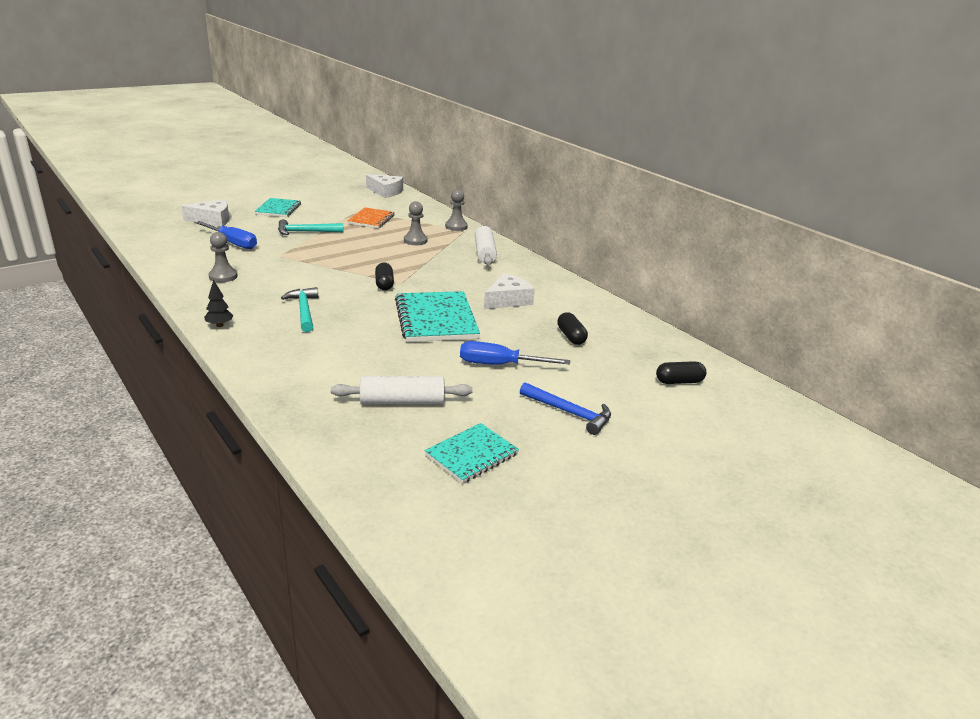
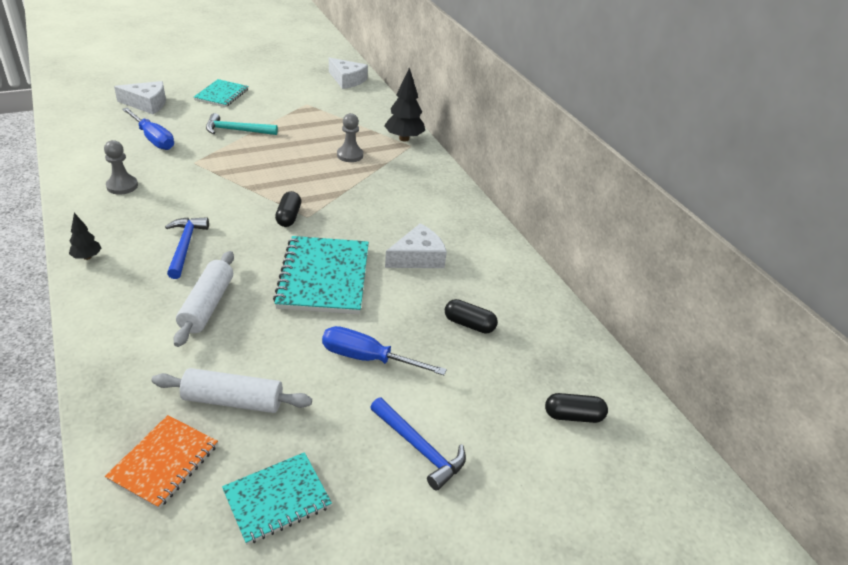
camera: 10 degrees right, 10 degrees up
(304, 310) = (185, 246): turquoise hammer -> blue hammer
(371, 219) = (314, 119): orange notebook -> orange notebook (164, 462)
(456, 226) = (404, 139): grey pawn -> black tree
(484, 253) = (420, 181): white rolling pin -> white rolling pin (207, 305)
(571, 336) = (469, 324): black capsule -> black capsule turned 60 degrees counterclockwise

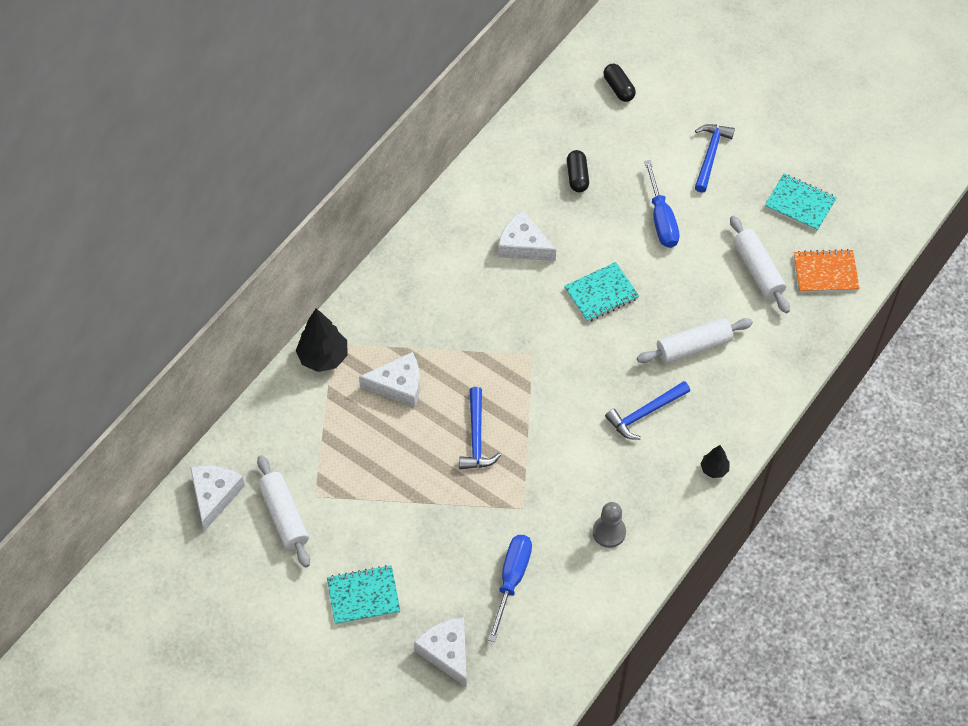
camera: 115 degrees left, 20 degrees up
(236, 130) = (432, 519): turquoise hammer -> none
(270, 167) = (476, 437): none -> blue hammer
(288, 217) = (544, 368): black capsule -> none
(306, 92) = (284, 516): none -> white rolling pin
(324, 277) = (601, 293): turquoise notebook -> turquoise notebook, size x0.61
(350, 155) = (398, 385): grey pawn -> white cheese

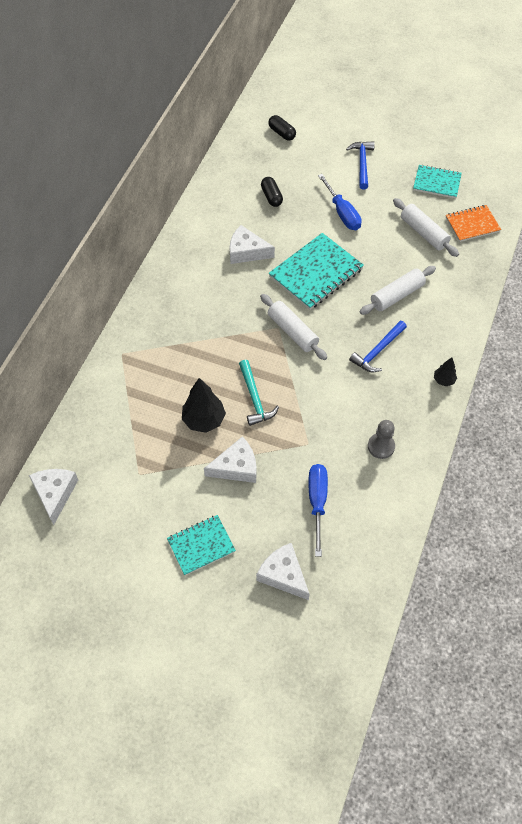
camera: 15 degrees left, 0 degrees up
(284, 516) = (117, 496): white rolling pin -> white rolling pin (292, 332)
(323, 357) = (116, 365): black tree -> black tree (204, 420)
(398, 385) = (181, 373): white cheese -> white cheese (236, 467)
(476, 437) = (255, 398): blue hammer -> turquoise hammer
(601, 293) = (316, 273): turquoise notebook -> turquoise notebook, size x1.64

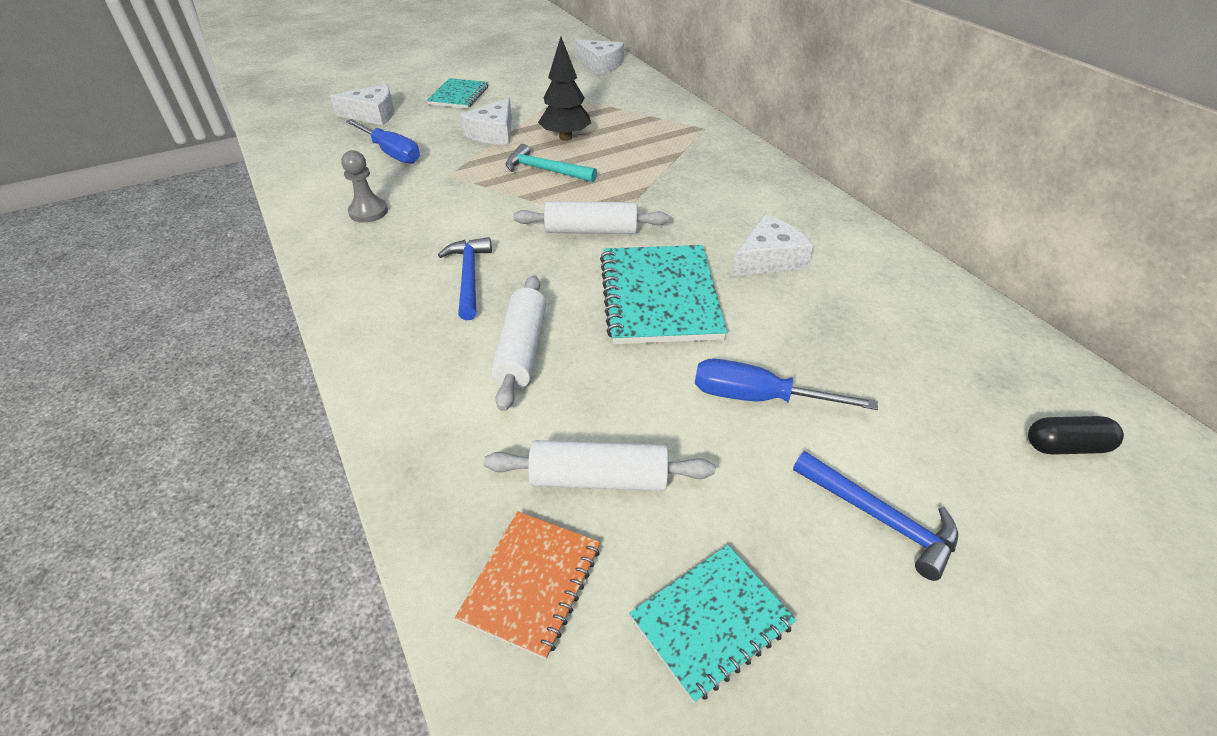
camera: 130 degrees right, 15 degrees down
(271, 197) = (870, 337): black capsule -> none
(443, 380) = (347, 304): black tree -> none

